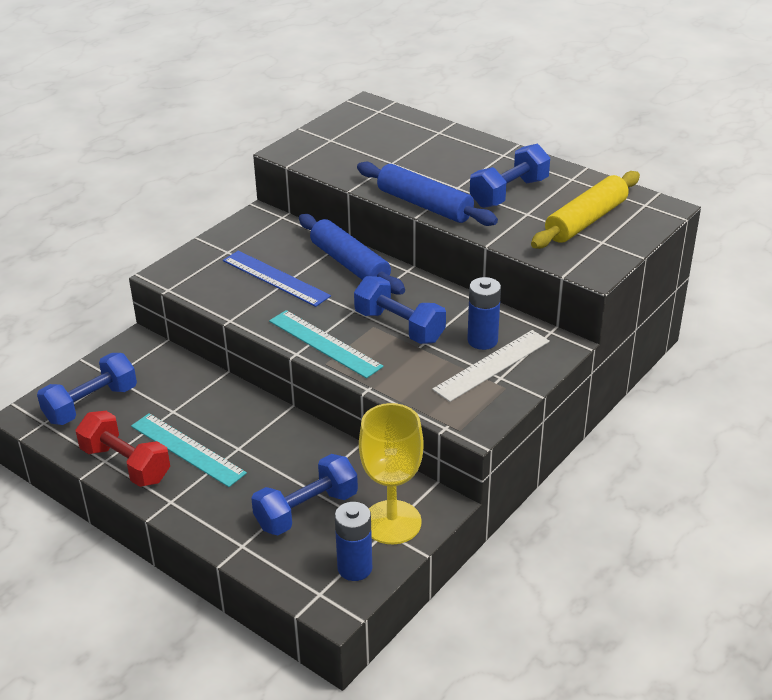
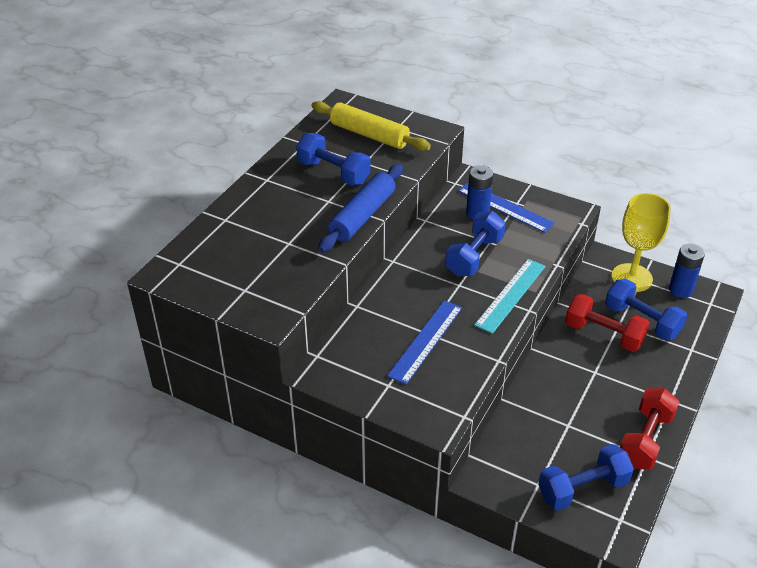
camera: 100 degrees left, 5 degrees up
(91, 404) = (582, 488): blue dumbbell -> blue dumbbell turned 60 degrees counterclockwise
(187, 449) = (610, 403): turquoise ruler -> none
(294, 469) = (603, 334): none -> red dumbbell
(350, 264) = (392, 296): blue rolling pin -> none
(492, 365) = (505, 207): white ruler -> blue ruler

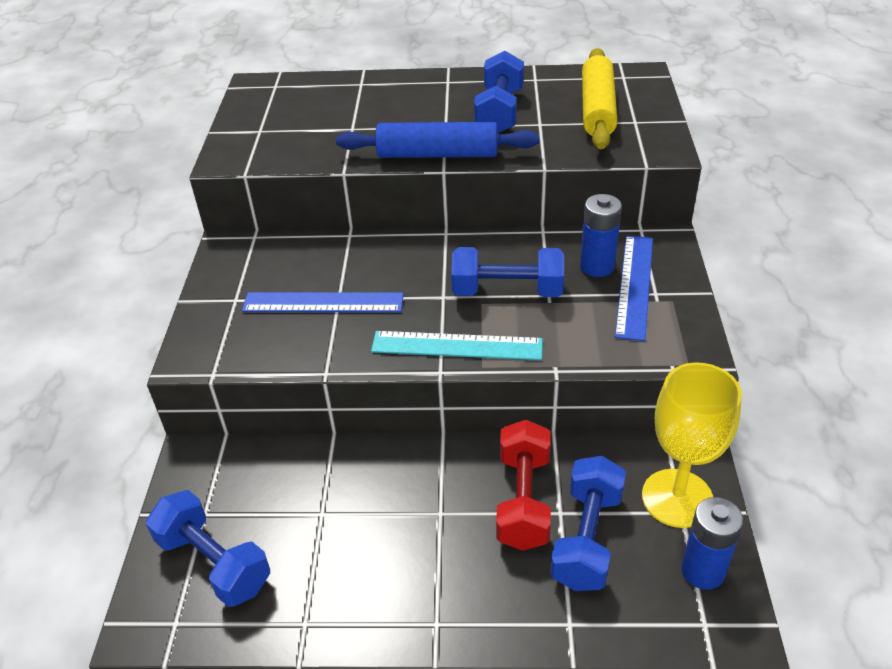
camera: 65 degrees right, 0 degrees up
(645, 440) = (336, 612): red dumbbell -> none

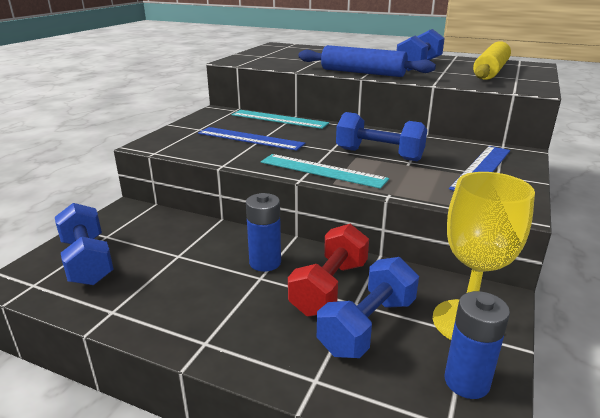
camera: 20 degrees right, 15 degrees down
(333, 244) = (279, 119): none -> turquoise ruler
(597, 266) = (456, 156): blue battery -> blue battery (265, 262)

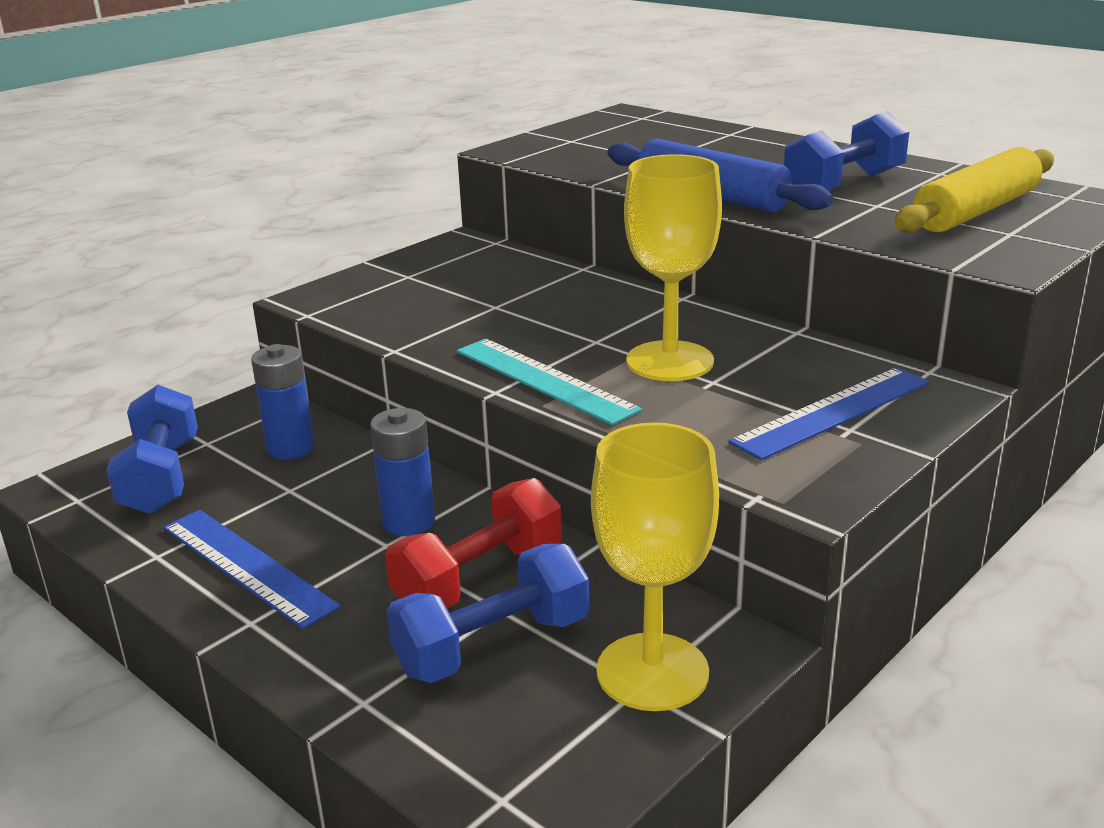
camera: 20 degrees right, 0 degrees up
(250, 138) = (475, 304): blue ruler -> blue ruler (247, 566)
(279, 119) = (556, 269): turquoise ruler -> none
(379, 155) = (670, 361): blue dumbbell -> yellow goblet
(466, 382) = (576, 752): blue battery -> blue battery (291, 448)

